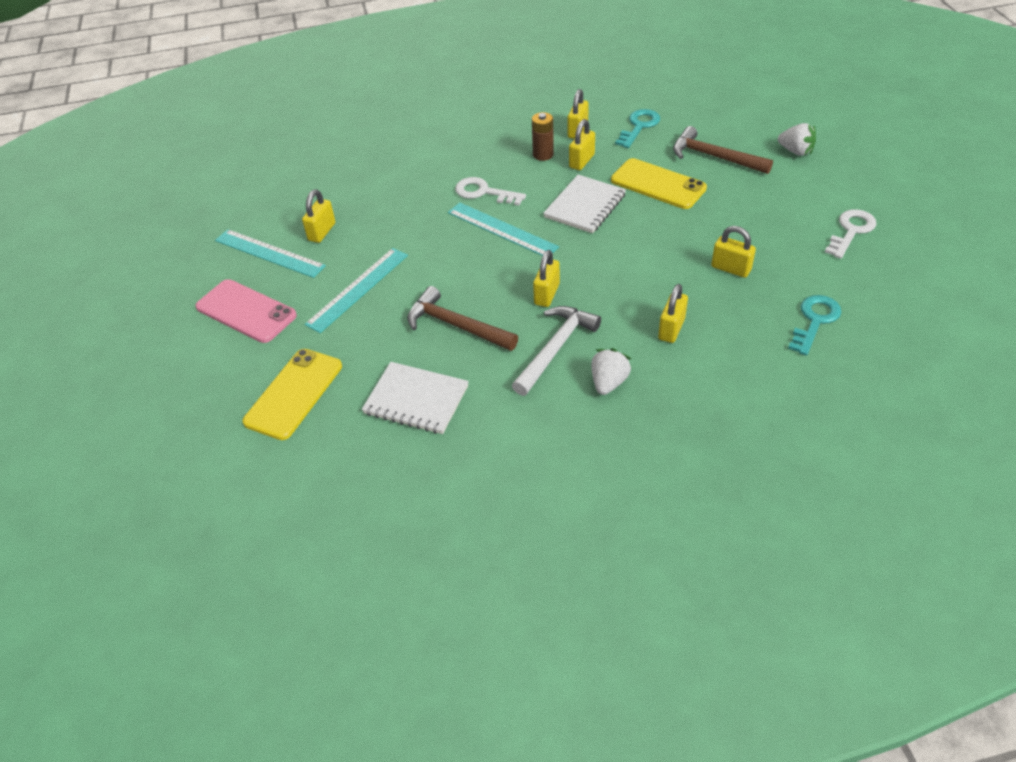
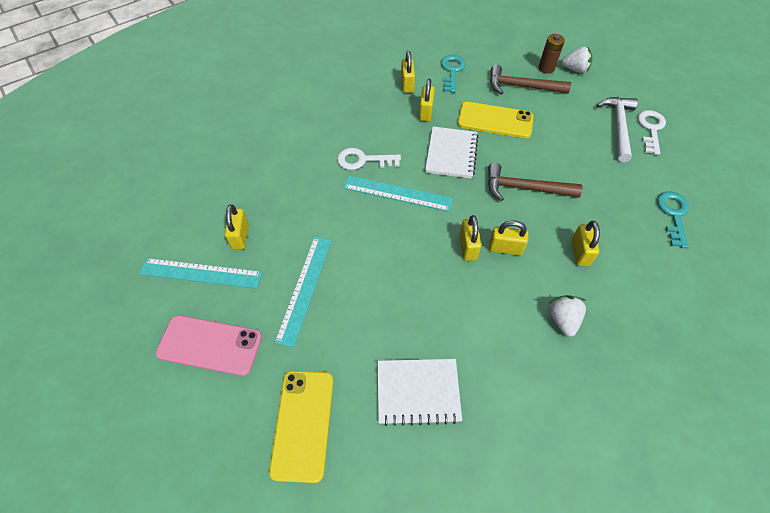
camera: 25 degrees left, 10 degrees up
(455, 325) = (410, 301): brown hammer -> brown hammer (524, 188)
(543, 155) = (392, 113): brown battery -> brown battery (546, 68)
(556, 348) = (504, 299): white hammer -> white hammer (618, 126)
(731, 268) = (590, 184): yellow padlock -> yellow padlock (505, 248)

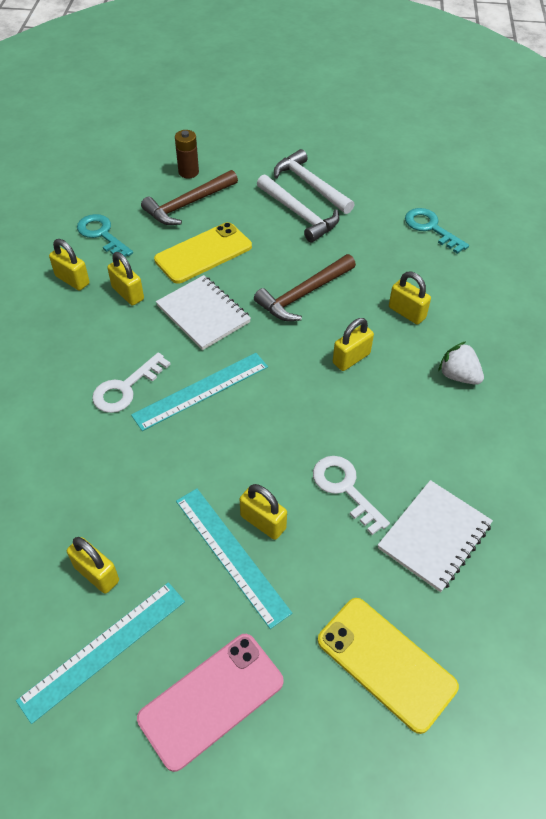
camera: 50 degrees left, 5 degrees down
(468, 247) = (322, 384): yellow padlock -> yellow padlock (263, 522)
(575, 69) = (215, 157): white strawberry -> none
(586, 140) = (299, 215): none -> white hammer
(651, 129) = (336, 169): white key -> white key (345, 488)

